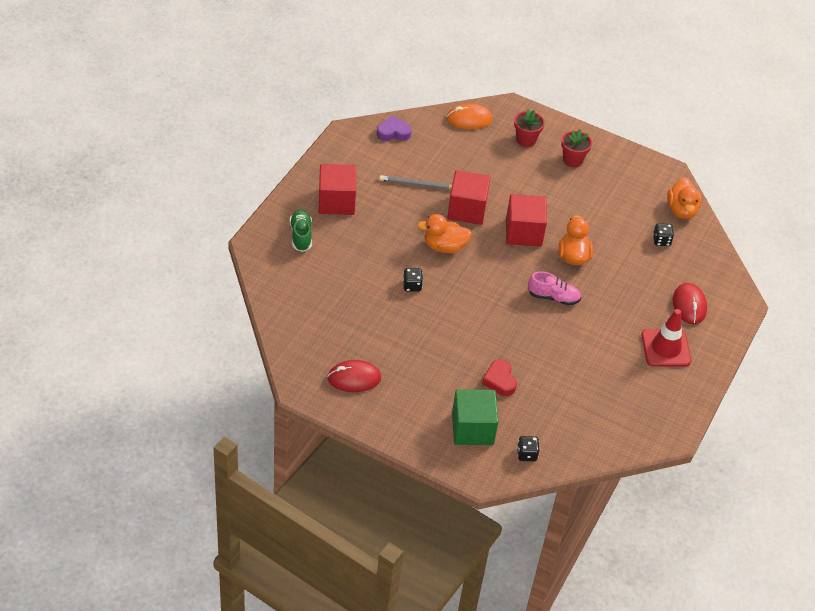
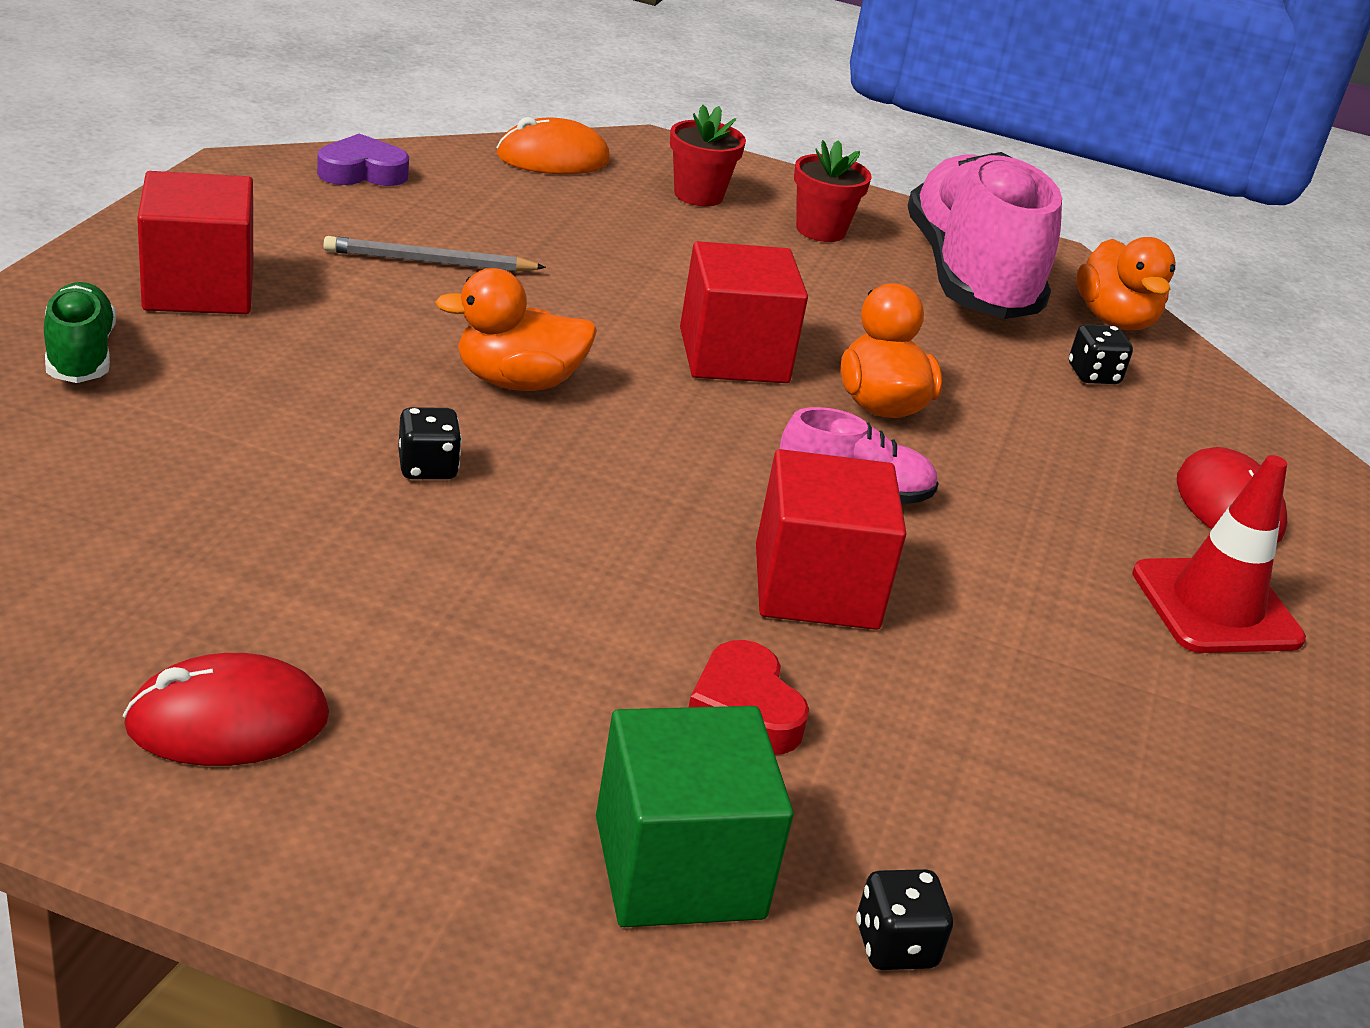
camera: 10 degrees left, 15 degrees down
(467, 210) = (571, 310): red cube -> red cube (816, 587)
(628, 186) = (969, 277): none -> pink shoe

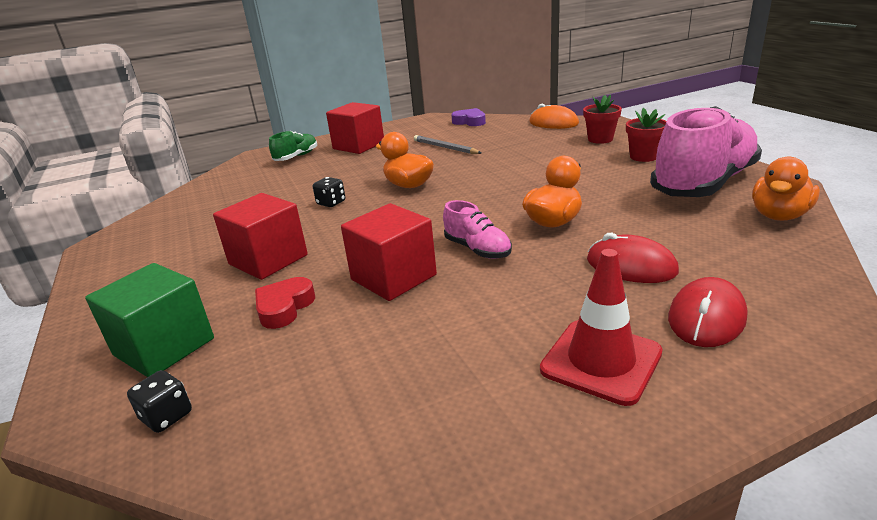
camera: 55 degrees right, 5 degrees down
(228, 721) = (152, 252): red mouse -> red mouse (631, 266)
(733, 356) = (513, 192): red cube -> red cube (268, 260)
(1093, 375) = (715, 236): black dice -> none

